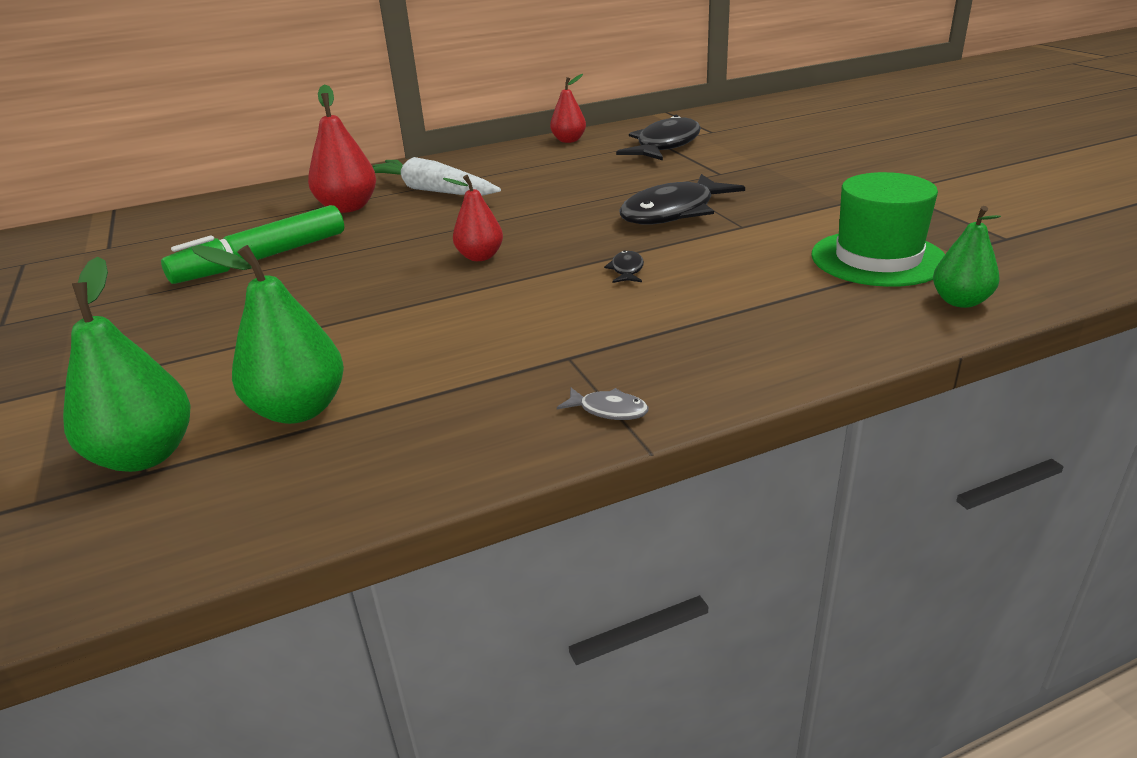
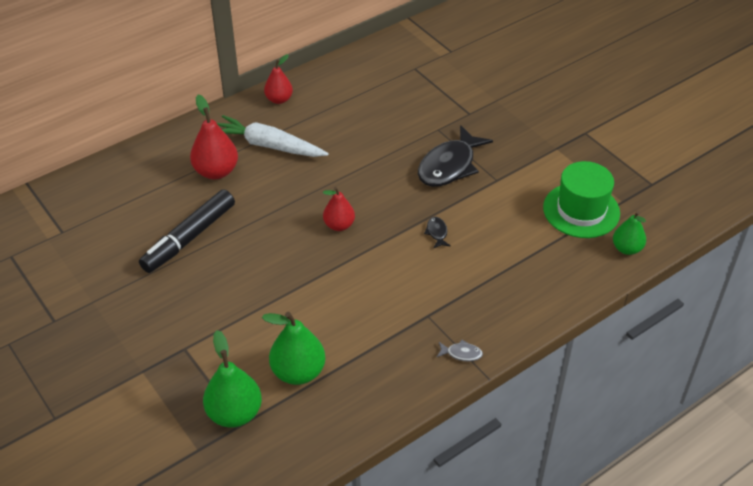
camera: 15 degrees left, 15 degrees up
(262, 259) = (189, 238): green marker -> black marker
(569, 140) = (345, 67): red pear -> red pear (279, 99)
(665, 145) = (421, 74): black fish -> none

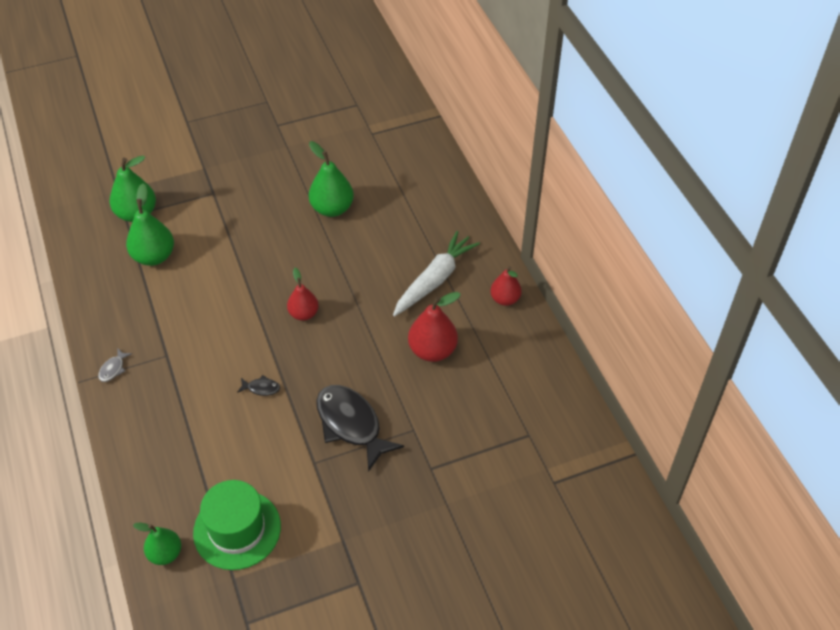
camera: 105 degrees right, 5 degrees up
(189, 238) = (332, 208): black marker -> green pear
(216, 171) = (411, 236): red pear -> red pear (432, 350)

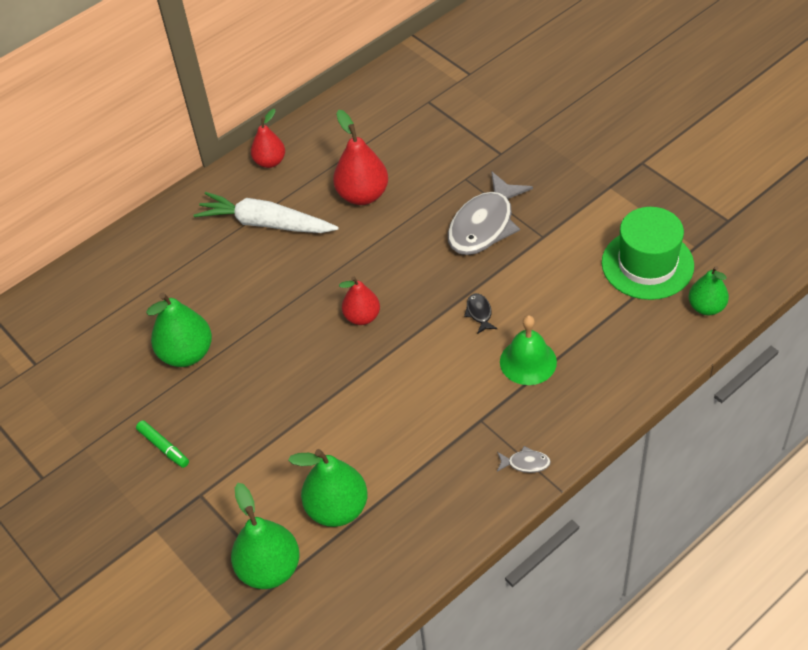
camera: 105 degrees left, 0 degrees up
(196, 403) = (528, 361): none -> green bell
(261, 183) = (163, 447): none -> green marker
(351, 424) = (484, 225): black fish -> grey fish

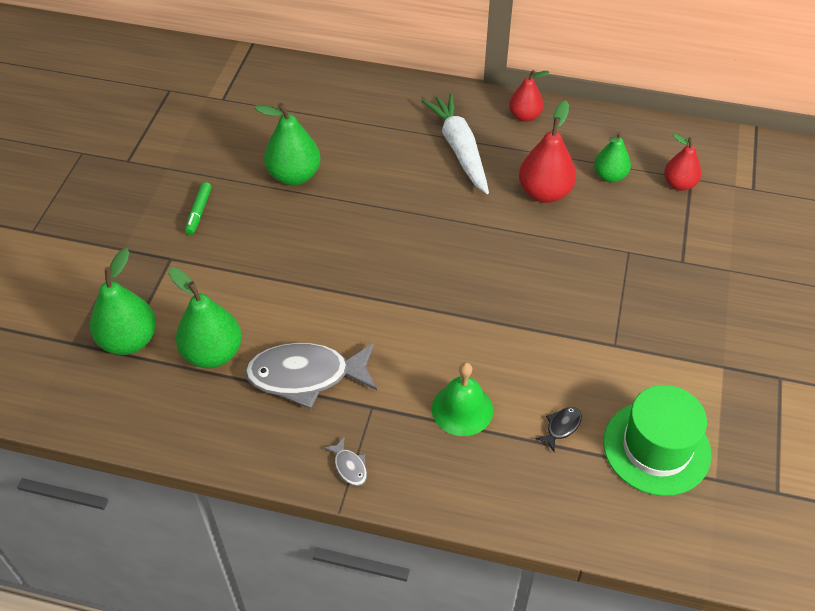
camera: 50 degrees right, 0 degrees up
(362, 317) = (416, 263): red pear -> red pear (679, 184)
(479, 313) = (487, 343): black fish -> black fish (561, 427)
(484, 225) = (589, 294): grey fish -> grey fish (306, 376)
(706, 307) = (647, 528): green pear -> green pear (609, 176)

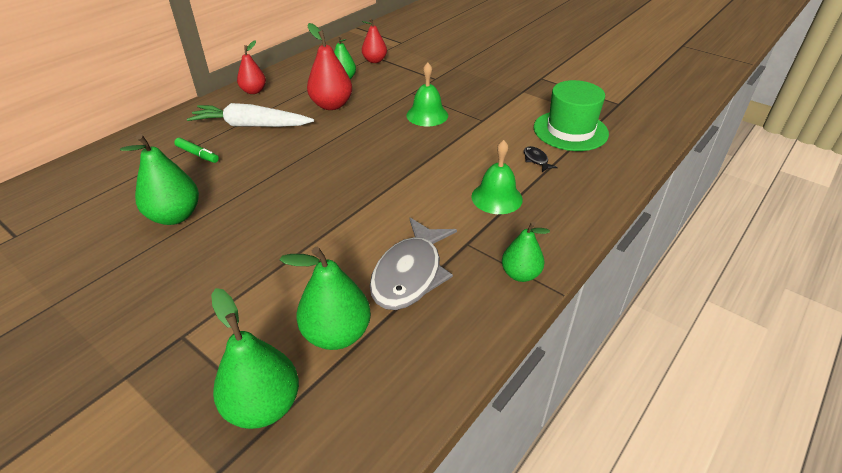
camera: 65 degrees left, 10 degrees down
(199, 212) = (144, 295): green marker -> green marker (197, 154)
(349, 466) = (520, 274): grey fish -> green pear
(586, 287) = (427, 115): none -> green bell

